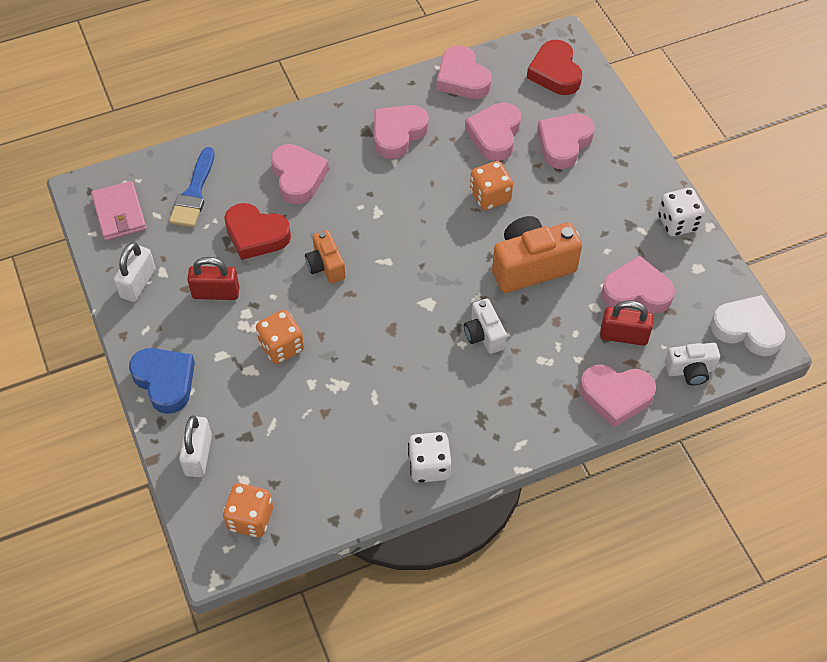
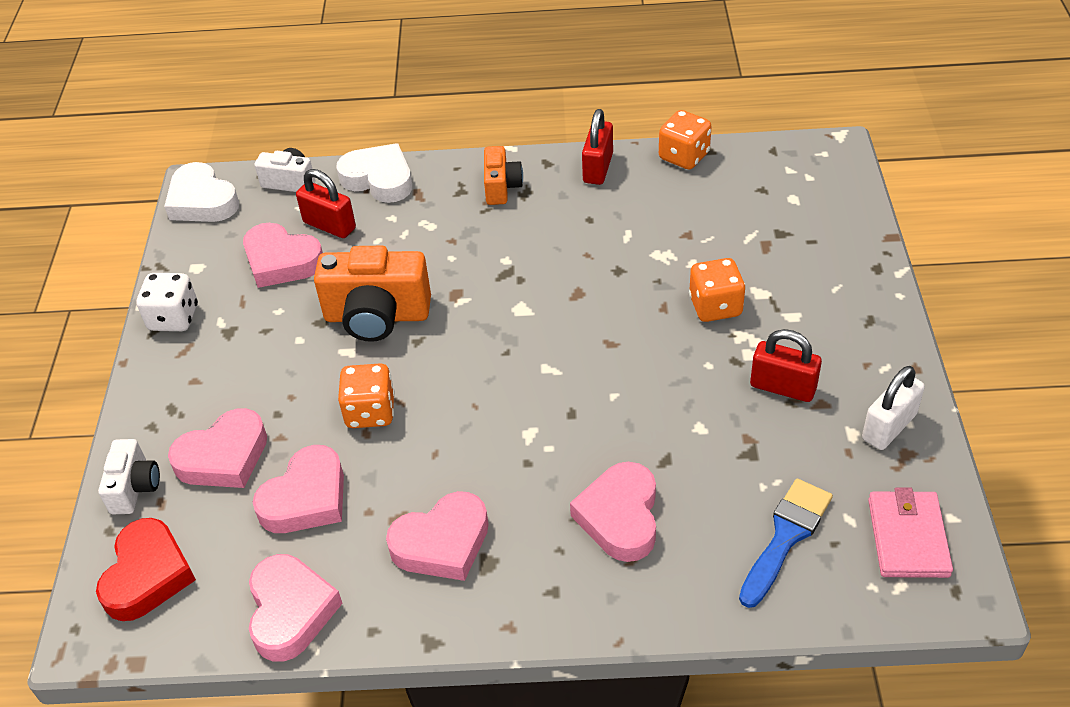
camera: 155 degrees left, 10 degrees down
(165, 381) = (866, 305): blue heart -> none
(198, 455) = (838, 229): white padlock -> none
(250, 518) = (794, 168): orange dice -> orange dice (684, 156)
(256, 235) = (708, 448): red heart -> none
(325, 266) = (628, 382): orange camera -> orange camera (501, 187)
(429, 466) = (598, 168): white dice -> red padlock
(484, 335) = (476, 262): white camera -> white camera (135, 488)
(616, 396) = (379, 179): pink heart -> white heart

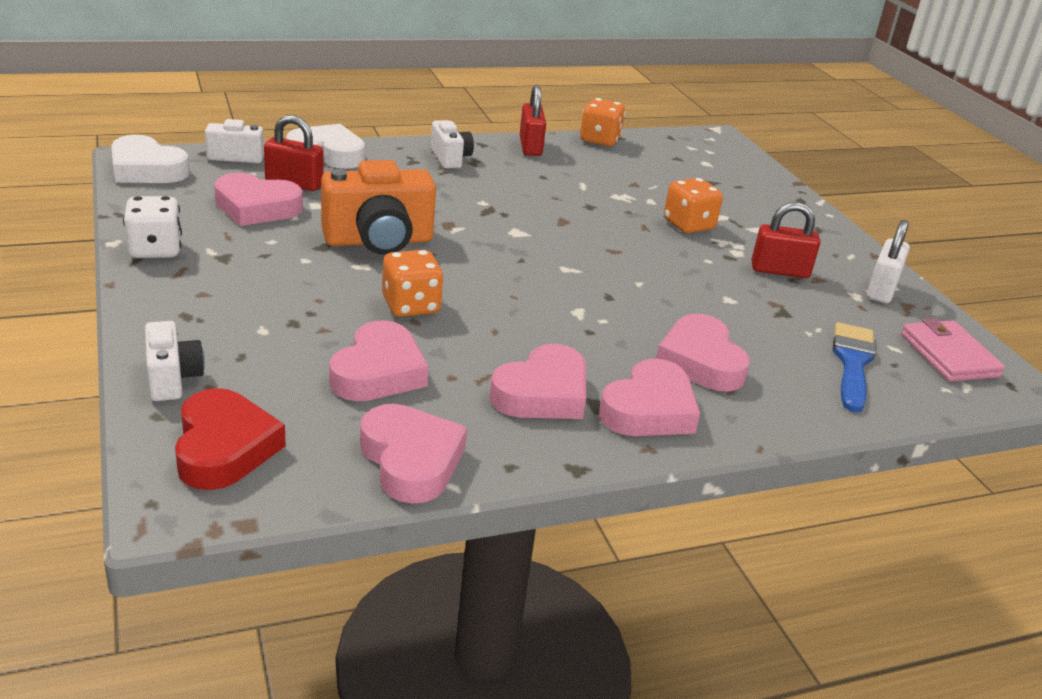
camera: 25 degrees left, 15 degrees down
(224, 457) = (267, 348): pink heart -> pink heart (649, 410)
(501, 187) = (450, 158): orange camera -> white camera

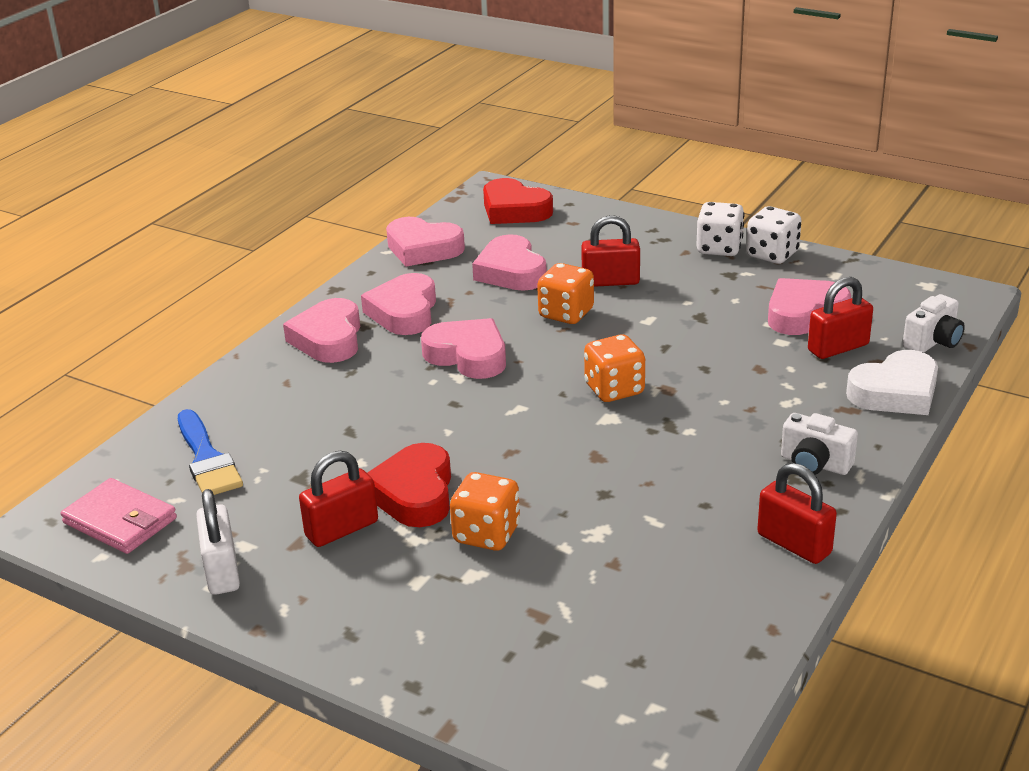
camera: 145 degrees right, 0 degrees up
(146, 169) = (937, 292): white heart -> none
(172, 379) = (597, 216): white camera -> none
(173, 278) = (719, 248): none -> white dice
(320, 308) = (610, 281): none -> red padlock
(378, 241) = (678, 342): orange camera -> none
(600, 140) = (761, 623): orange dice -> orange dice (614, 389)
(700, 361) = (327, 390): pink heart -> pink heart (468, 356)
(710, 263) = (414, 494): none -> red heart

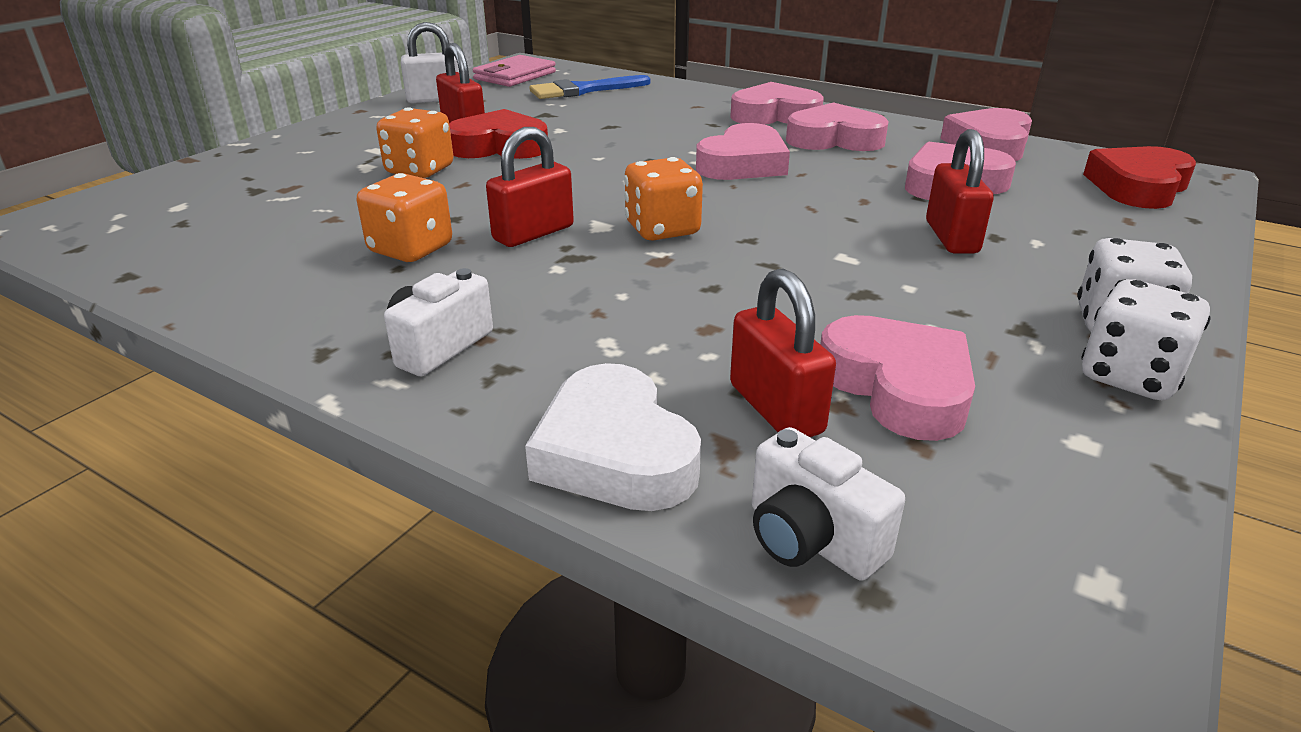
camera: 90 degrees right, 0 degrees up
(566, 314) = (849, 209): orange dice -> orange dice (411, 249)
(794, 544) = (279, 314): red padlock -> red padlock (533, 233)

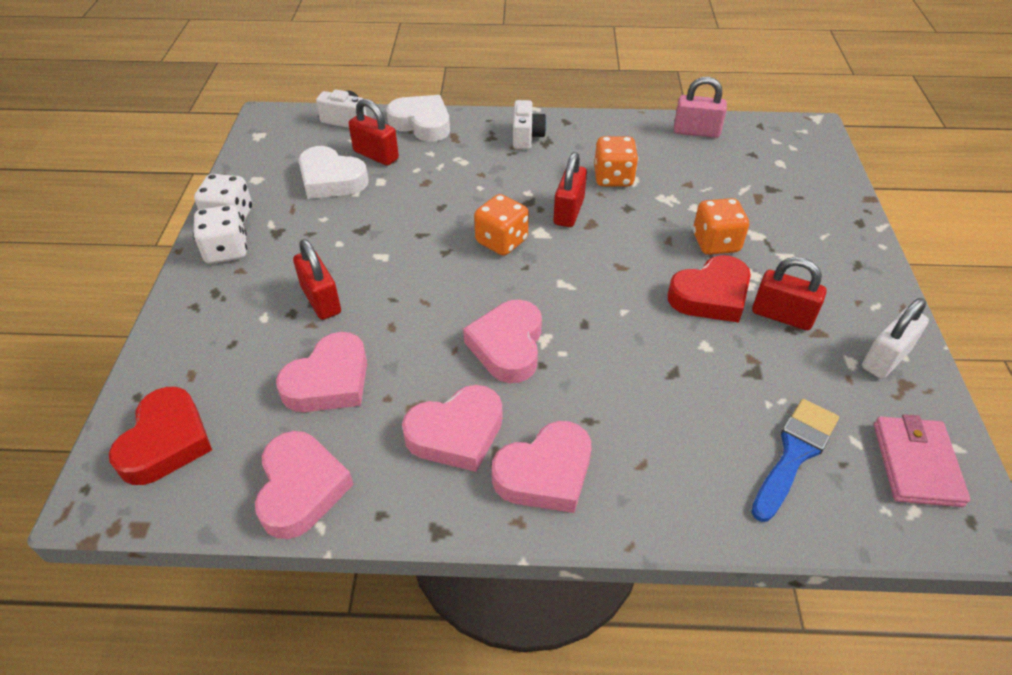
camera: 150 degrees right, 15 degrees up
(174, 267) = (696, 132): none -> pink padlock
(898, 387) = (331, 179): pink heart -> white heart

